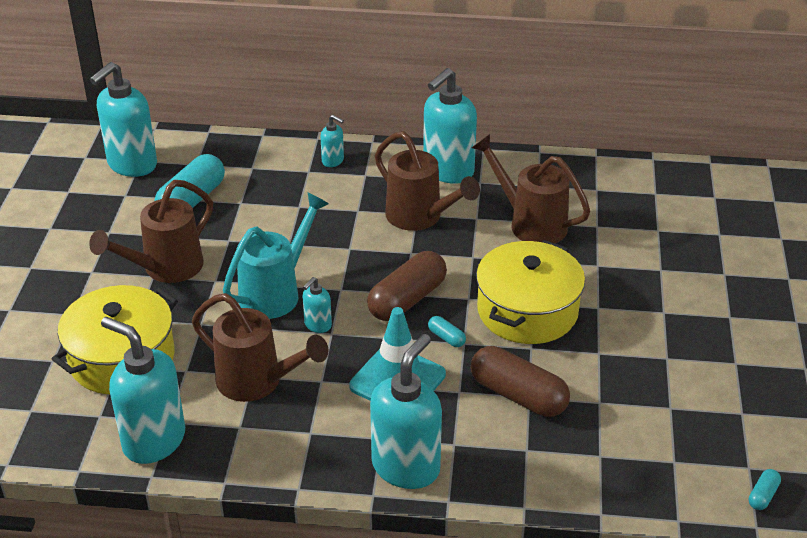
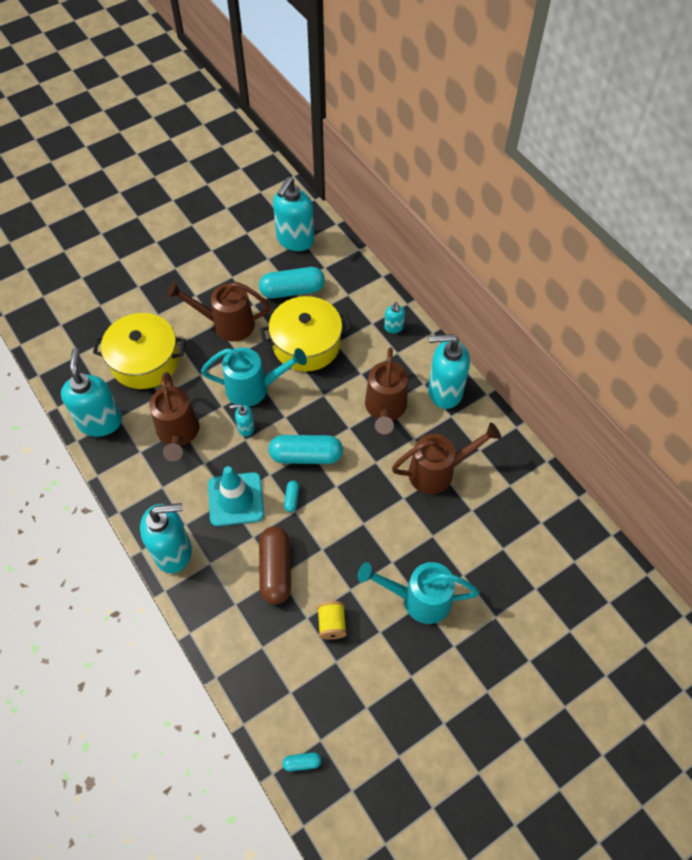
camera: 50 degrees right, 20 degrees up
(131, 165) = (295, 240): turquoise soap dispenser -> turquoise soap dispenser turned 60 degrees counterclockwise
(407, 299) = (306, 455): brown capsule -> turquoise capsule
(527, 311) = (353, 525): yellow pot -> yellow pot (306, 344)
(531, 223) = (437, 471): brown watering can -> brown watering can turned 75 degrees clockwise
(624, 387) = (332, 624): none -> yellow spool
(657, 311) = (419, 599): none -> turquoise watering can

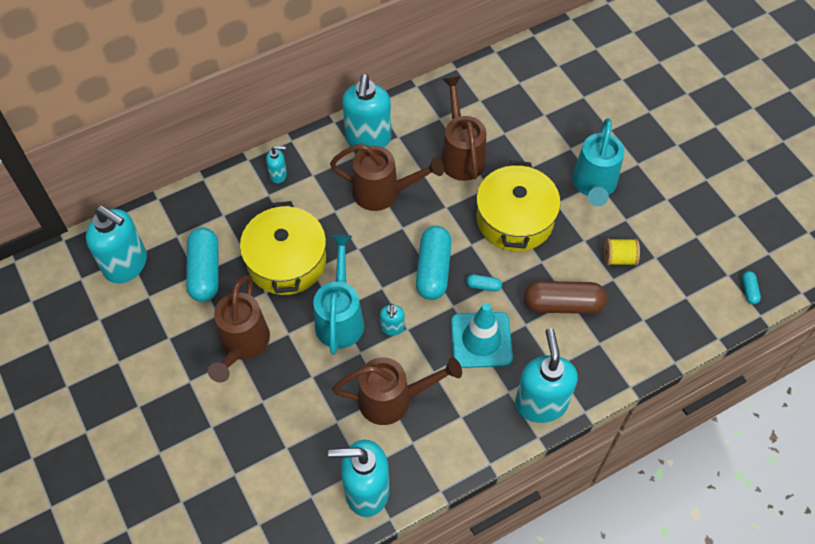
camera: 85 degrees left, 0 degrees up
(145, 361) = (283, 440): yellow pot -> yellow pot (514, 219)

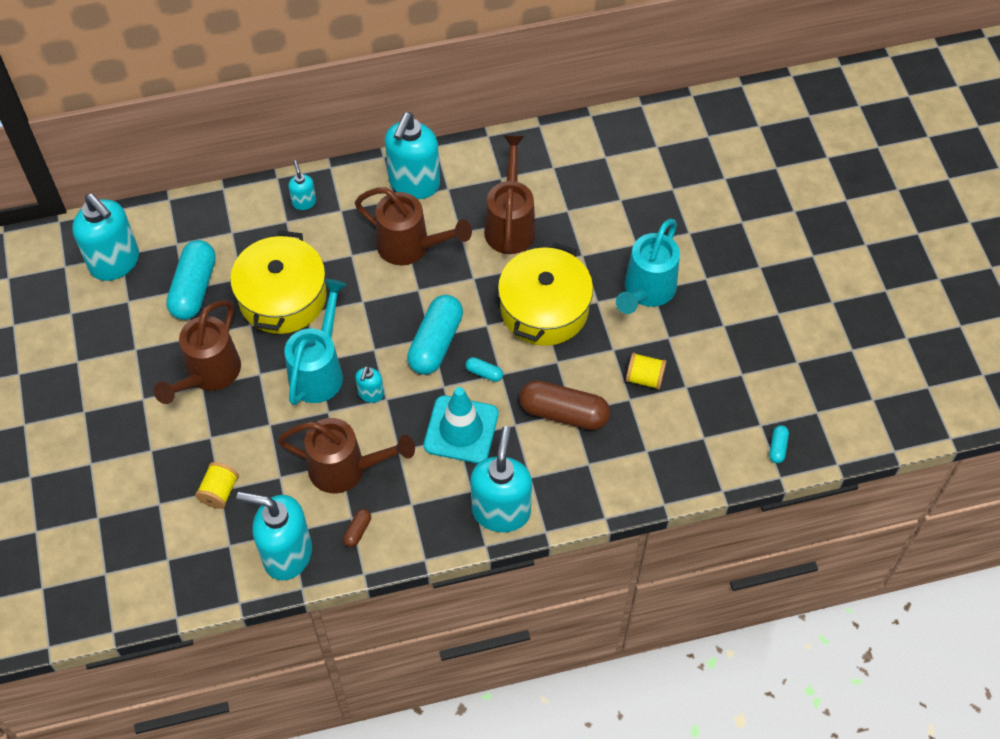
camera: 15 degrees right, 0 degrees up
(278, 175) = (304, 202): turquoise soap dispenser -> turquoise soap dispenser turned 120 degrees counterclockwise
(286, 449) = (219, 492): none -> yellow spool
(422, 453) = (357, 531): none -> brown capsule

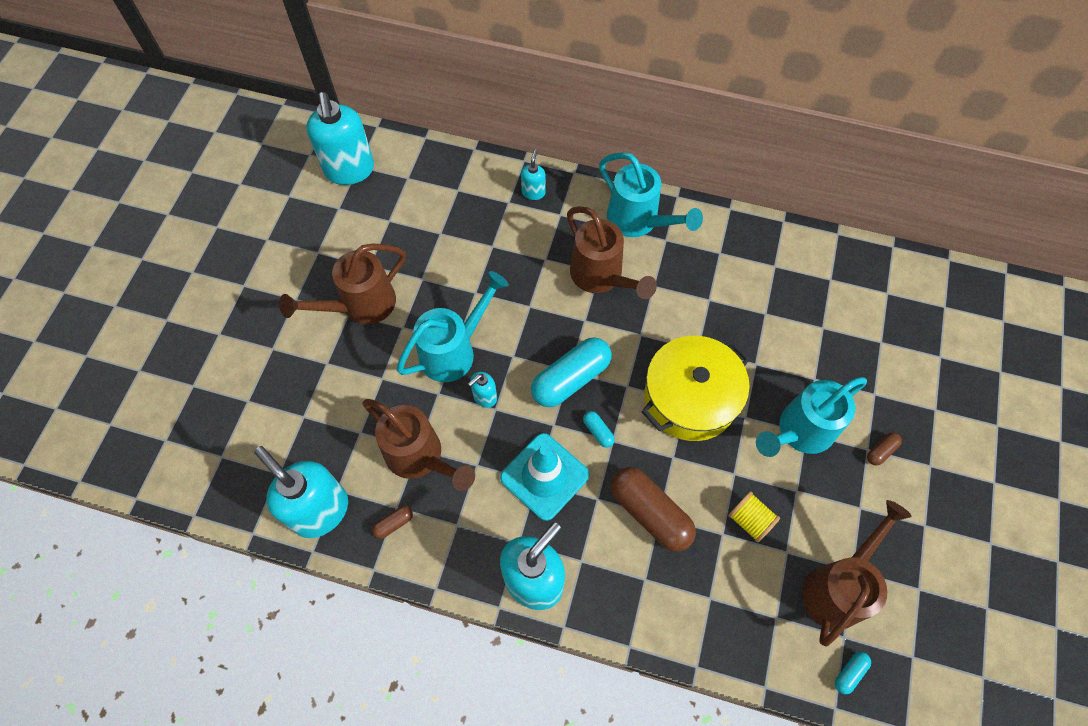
camera: 30 degrees right, 5 degrees up
(194, 288) = (397, 223): turquoise capsule -> none
(219, 492) = (302, 418): yellow spool -> none
(282, 297) = (464, 268): yellow pot -> none
(414, 184) = (638, 221): turquoise soap dispenser -> turquoise watering can
(510, 225) = (703, 301): brown watering can -> brown watering can (837, 587)
(717, 274) = (881, 451): none -> brown capsule

